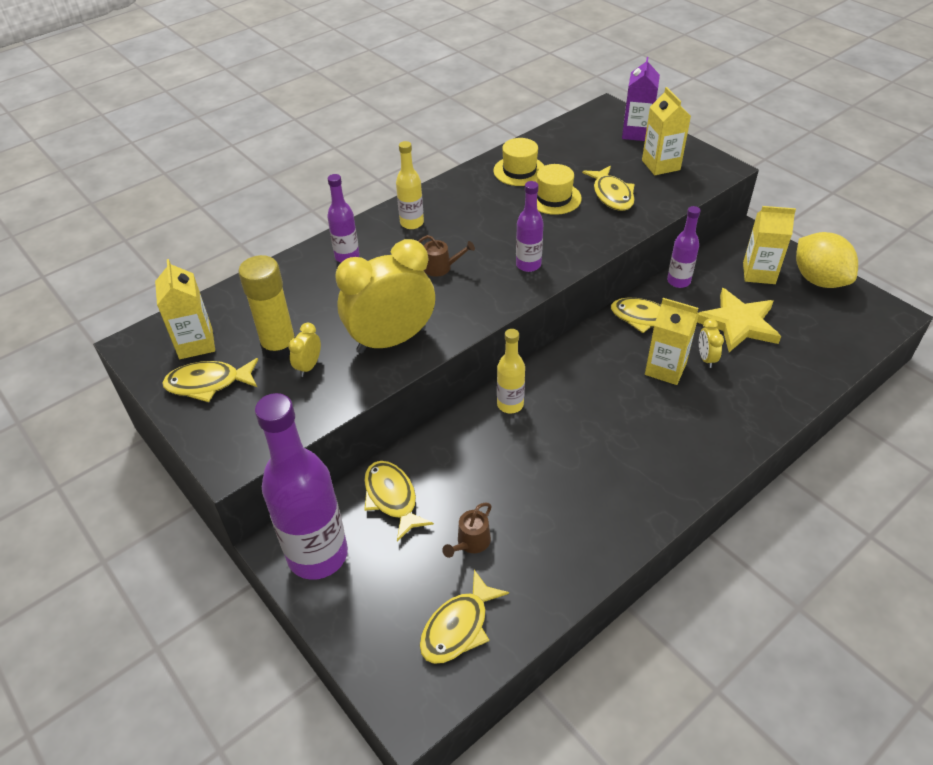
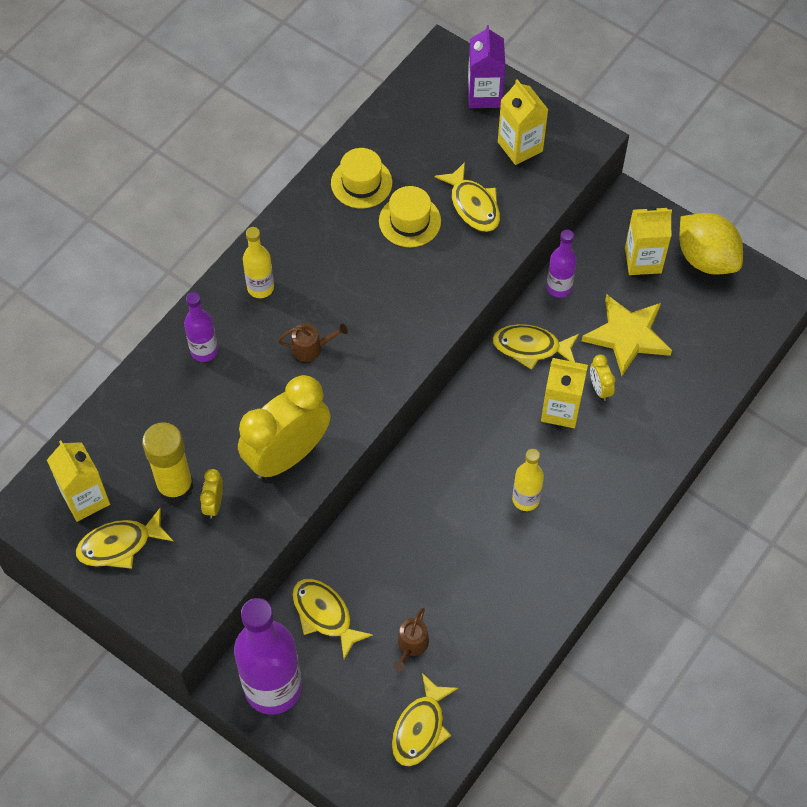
camera: 15 degrees left, 15 degrees up
(510, 404) = (413, 485): yellow bottle -> yellow bottle (525, 499)
(528, 265) = (403, 327): purple bottle -> none

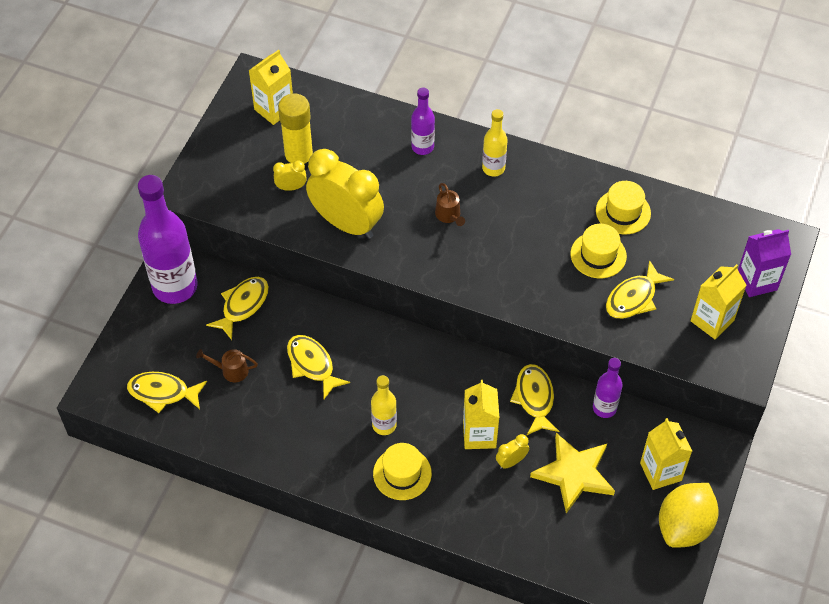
camera: 75 degrees right, 5 degrees down
(119, 545) = (242, 139): yellow fish -> yellow fish (312, 365)
(589, 495) = (402, 473): none -> yellow hat

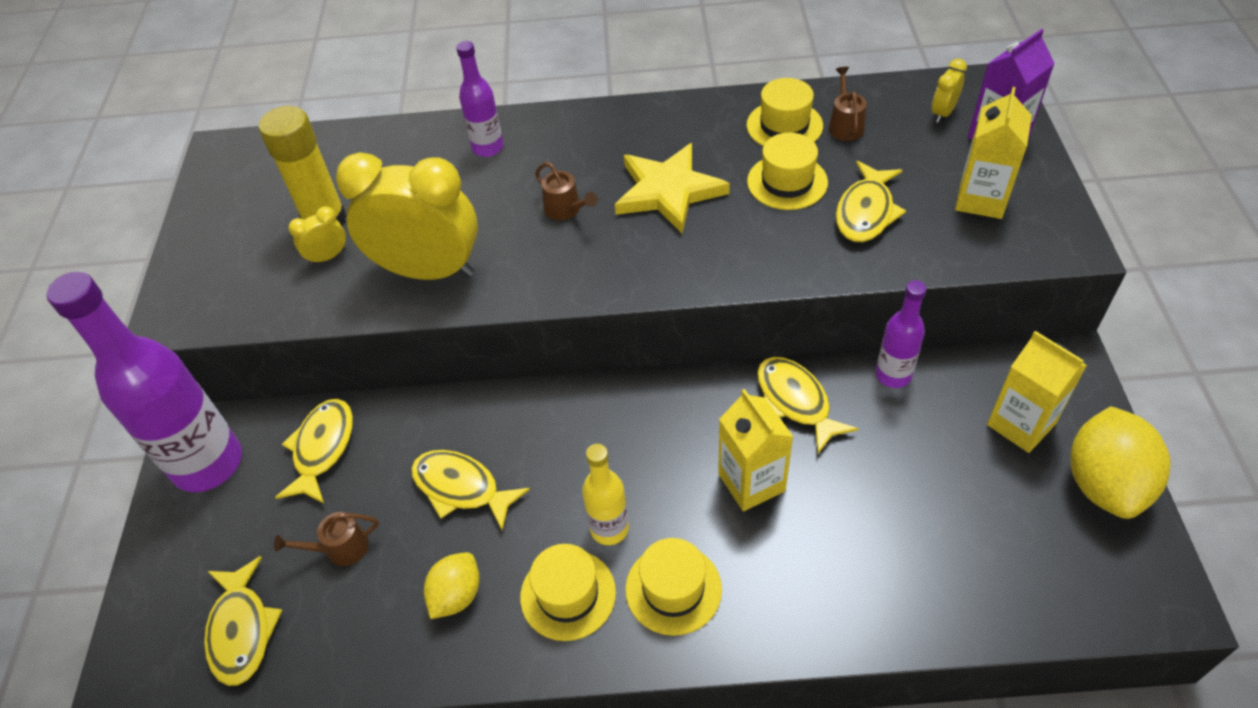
camera: 20 degrees left, 5 degrees down
(163, 393) = (242, 630): yellow fish -> yellow fish turned 90 degrees counterclockwise
(274, 109) = (265, 176): yellow carton -> none
(283, 424) = (456, 595): none -> yellow lemon
(343, 451) = (568, 594): none -> yellow hat
(493, 168) = (593, 138): yellow bottle -> none
(511, 461) = (818, 500): yellow clock -> yellow clock (943, 113)
(574, 473) = (912, 478): yellow star -> yellow star (668, 191)
(663, 229) = (845, 125): none -> brown watering can

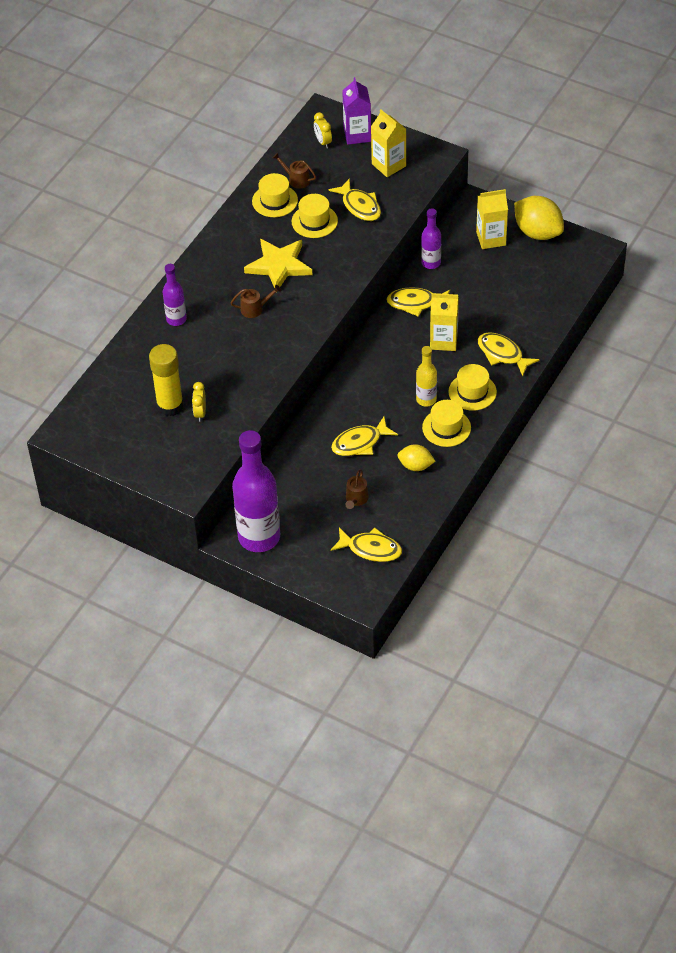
camera: 60 degrees left, 0 degrees up
(322, 448) = (289, 488): yellow fish -> yellow fish (502, 354)
(428, 271) = (248, 377): yellow clock -> none
(456, 595) = (415, 466): yellow lemon -> yellow lemon turned 45 degrees counterclockwise

